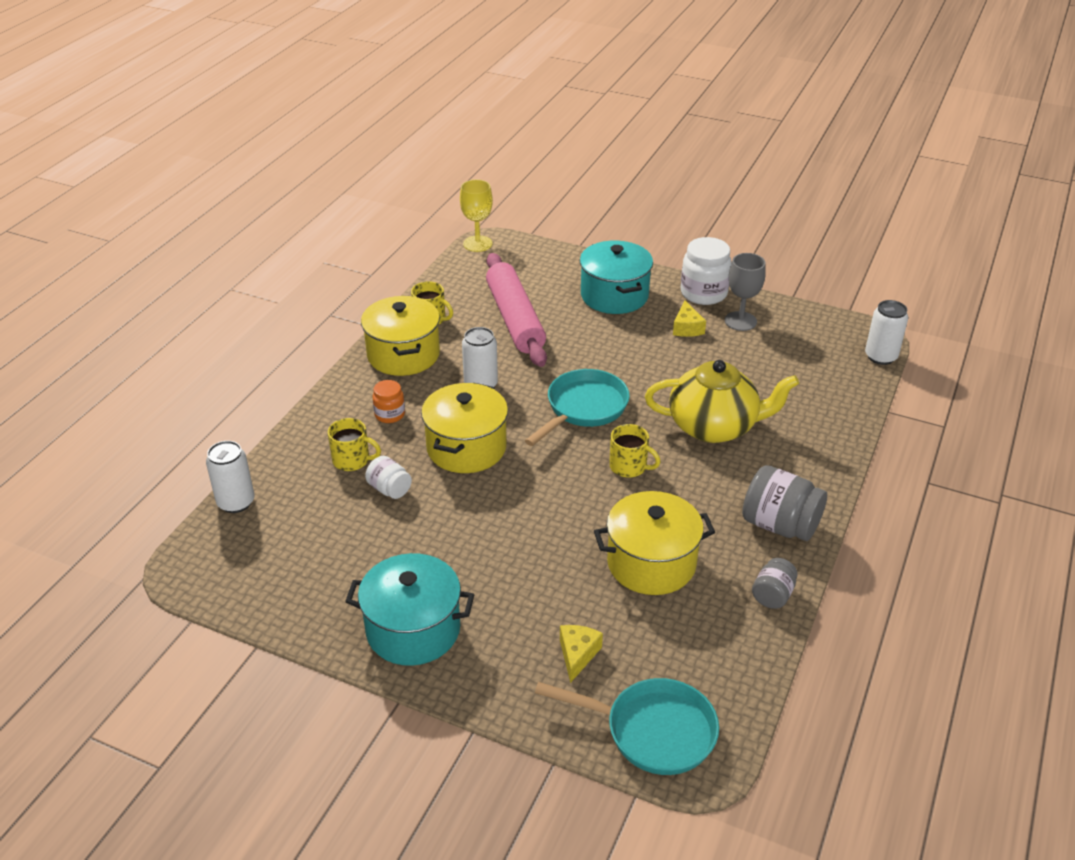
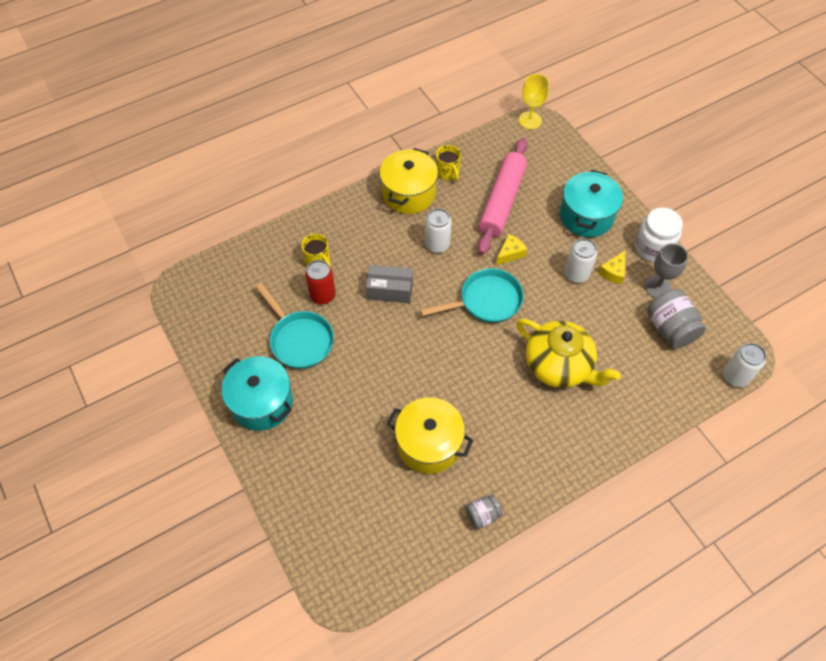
camera: 35 degrees right, 20 degrees up
(236, 502) = (235, 255): white can -> white can (576, 274)
(389, 489) = (322, 295): white jar -> red can
(390, 414) = (365, 238): orange jar -> none
(466, 448) = (390, 290): yellow pot -> grey box
(577, 655) = (335, 479): yellow cheese -> yellow cheese (510, 253)
(629, 466) = (476, 364): yellow mug -> none
(652, 731) = (334, 556): turquoise pan -> turquoise pan (299, 339)
(779, 525) = (533, 468): grey jar -> grey jar (670, 329)

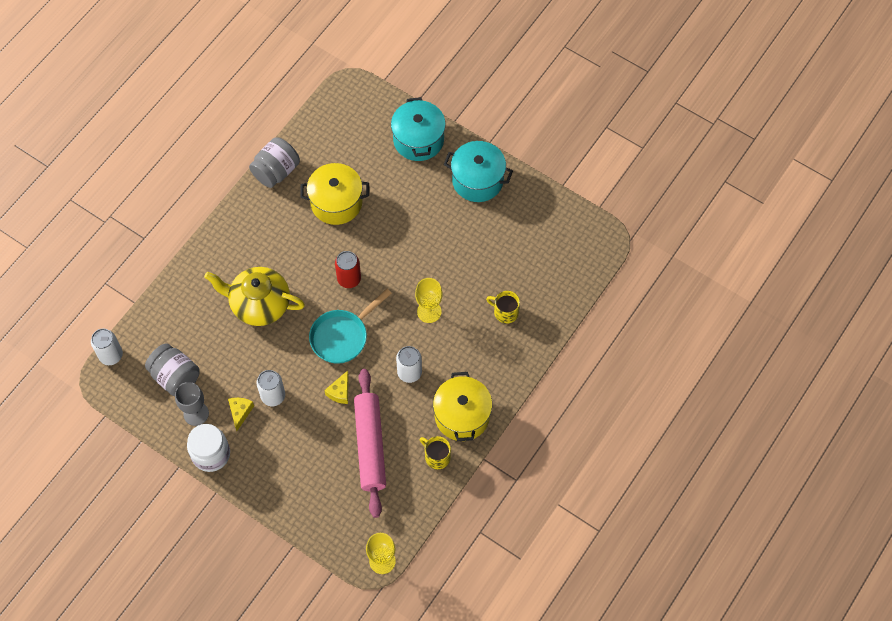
camera: 155 degrees right, 5 degrees up
(299, 339) = (479, 239): turquoise pan -> none
(322, 295) = (482, 283): red can -> red can (349, 279)
(390, 290) = (429, 311): grey box -> yellow goblet
(482, 515) = (276, 171): grey jar -> grey jar, size x1.77
(586, 216) = (284, 463): turquoise pot -> turquoise pot (418, 140)

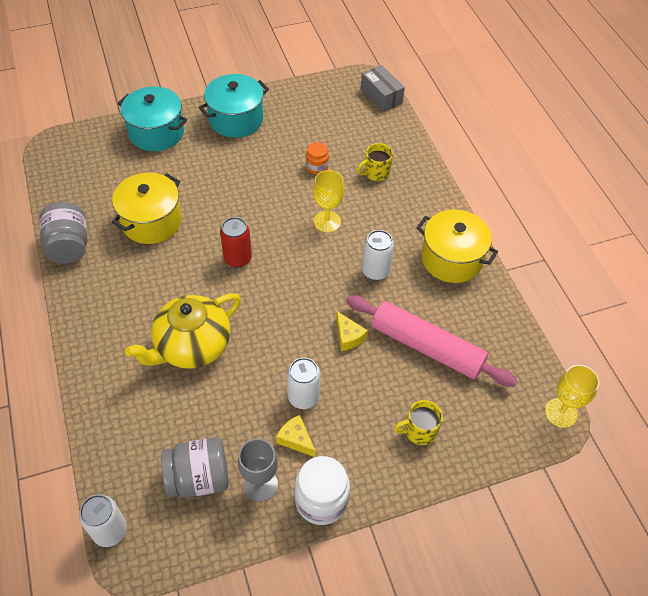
camera: 55 degrees left, 10 degrees down
(342, 336) = (291, 299): turquoise pan -> none
(437, 457) = (479, 302): yellow mug -> yellow mug (419, 431)
(476, 268) = (317, 167): none -> orange jar
(594, 261) = (381, 96): none -> grey box

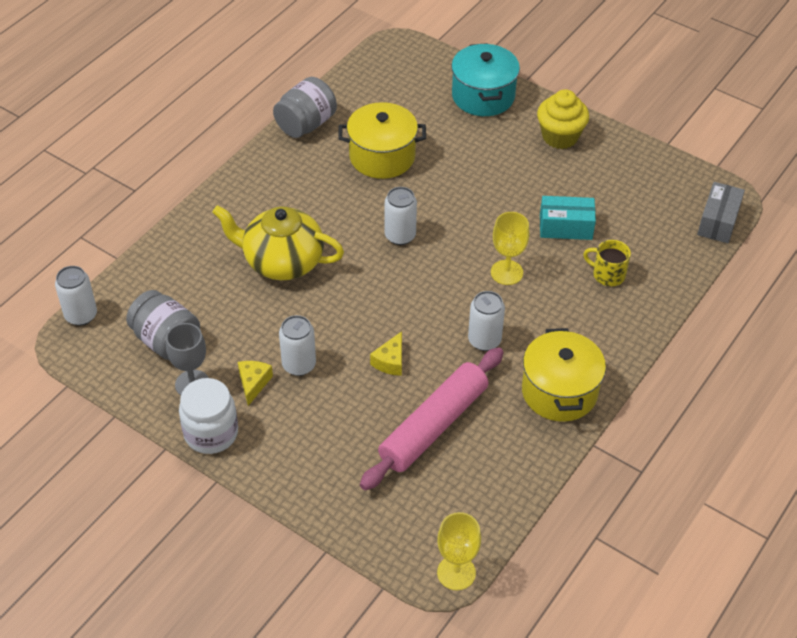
camera: 55 degrees right, 5 degrees down
(236, 119) = (560, 137): turquoise pot -> yellow cupcake
(237, 258) = (400, 236): red can -> white can
(317, 167) = (565, 227): orange jar -> turquoise box
(419, 431) = (337, 467): yellow mug -> none
(426, 347) = (433, 425): pink rolling pin -> pink rolling pin turned 45 degrees clockwise

